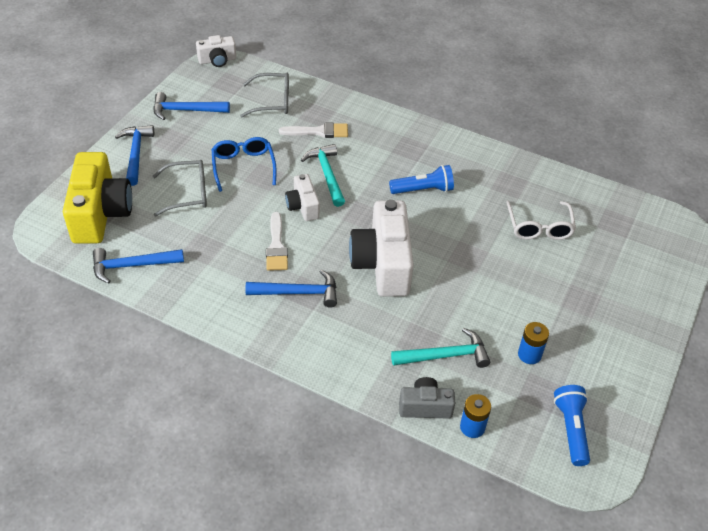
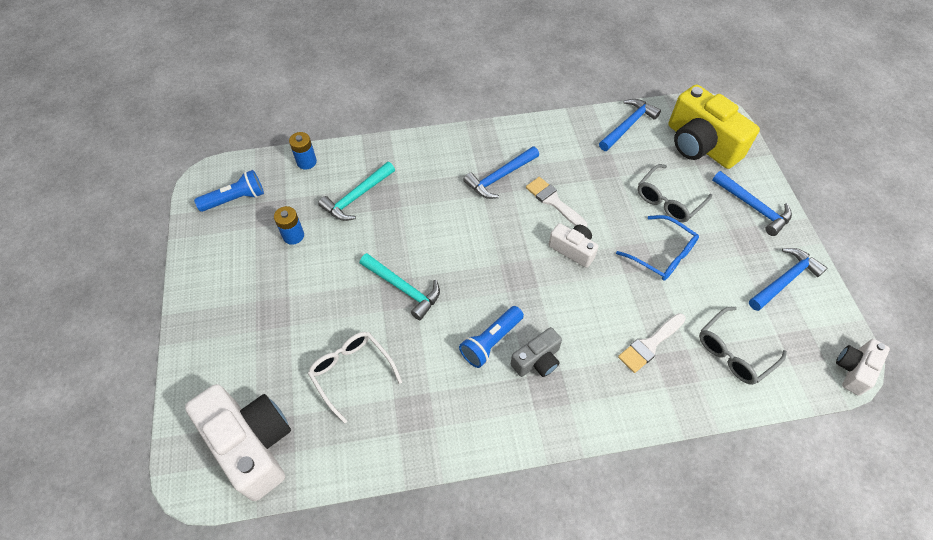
camera: 145 degrees right, 10 degrees up
(327, 174) = (589, 297): turquoise hammer -> turquoise hammer (403, 288)
(382, 264) = (461, 239): white camera -> white camera (252, 444)
(425, 407) = (347, 156): grey camera -> grey camera (537, 360)
(571, 429) = (235, 199): blue flashlight -> blue flashlight turned 75 degrees counterclockwise

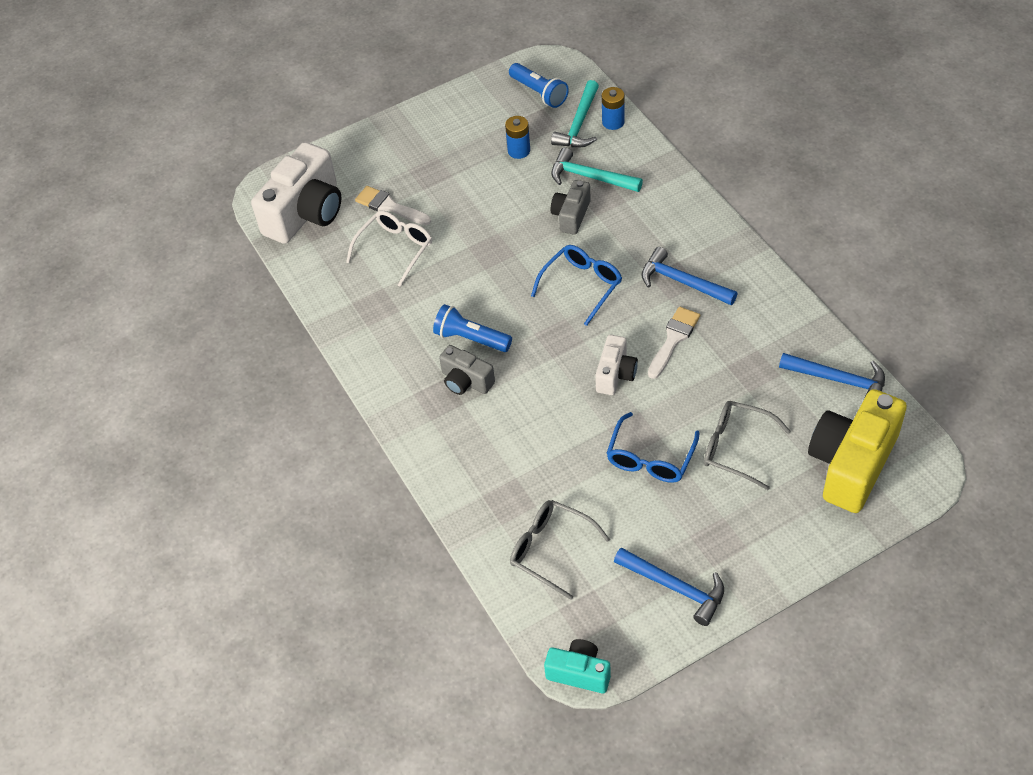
camera: 75 degrees right, 5 degrees down
(391, 223) = (571, 215): none -> grey camera
(403, 288) = (499, 253): turquoise hammer -> turquoise hammer (579, 124)
(472, 242) = (581, 286): none -> blue glasses
(650, 344) = (526, 471): white brush -> white brush (389, 206)
(753, 207) = (775, 539): blue hammer -> none
(854, 370) = (579, 673): white camera -> turquoise camera

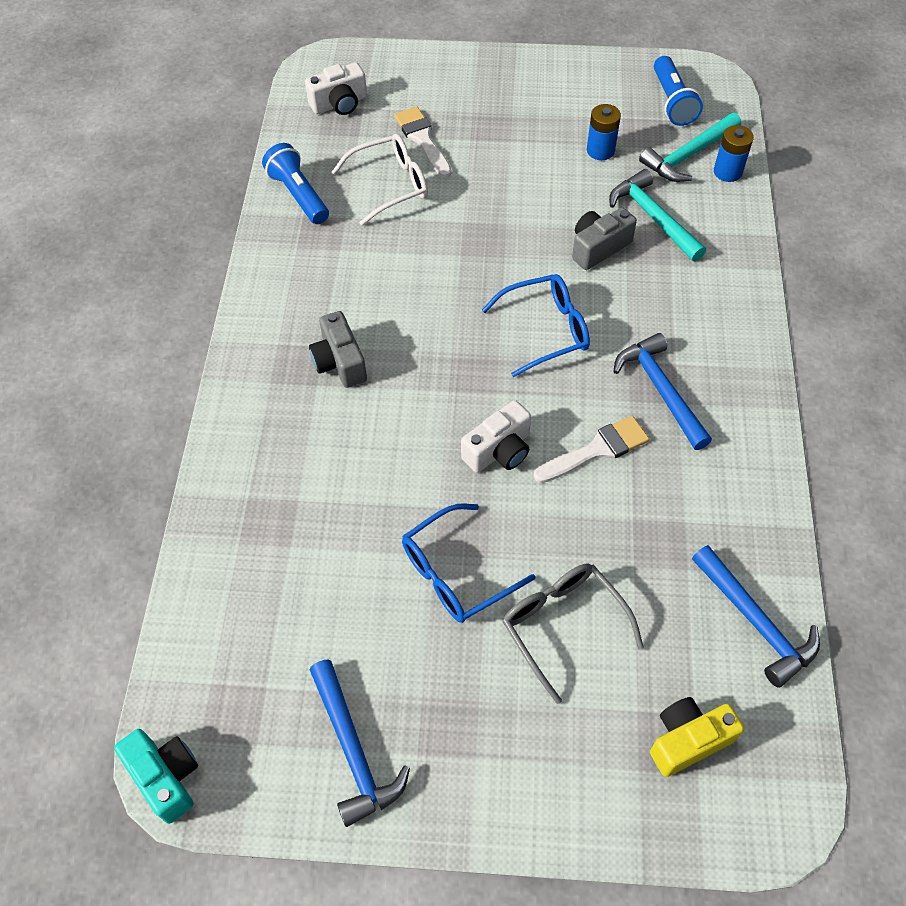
camera: 30 degrees right, 5 degrees up
(306, 213) = (339, 104): white camera -> white camera, size x0.52
(471, 339) = (383, 320): blue flashlight -> blue flashlight (298, 195)
(551, 550) = (262, 609): grey glasses -> none
(851, 463) = (688, 740): yellow camera -> yellow camera, size x0.52

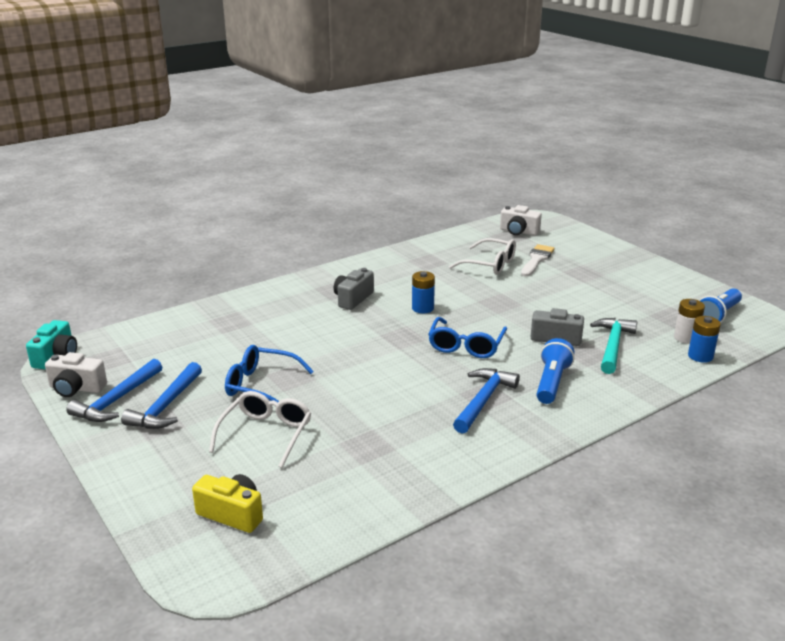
camera: 50 degrees right, 30 degrees down
(298, 195) = (441, 247): blue flashlight -> blue flashlight (551, 382)
(499, 450) = (360, 365): white camera -> white camera (76, 388)
(544, 330) = (466, 345): blue glasses -> blue glasses turned 75 degrees clockwise
(564, 626) = (265, 434): grey glasses -> white glasses
(597, 450) = (405, 396): white brush -> none
(600, 150) = (630, 309): blue battery -> blue battery (422, 308)
(688, 155) = (685, 338): turquoise hammer -> white battery
(755, 622) = (353, 508): blue hammer -> blue hammer (166, 406)

